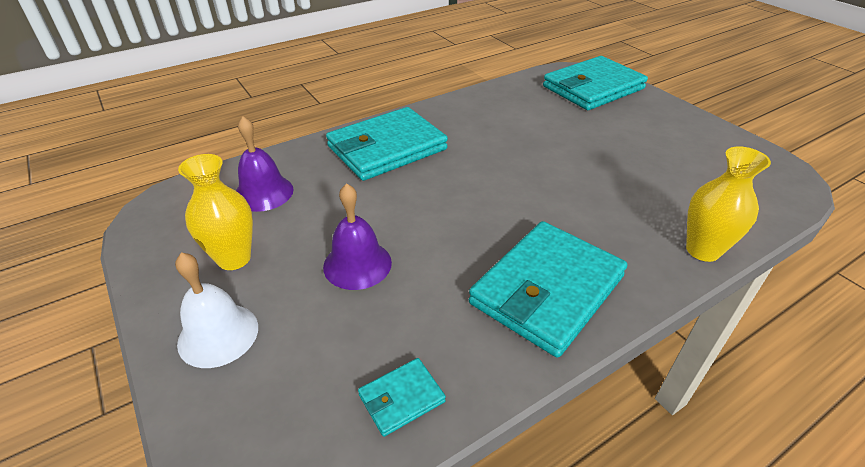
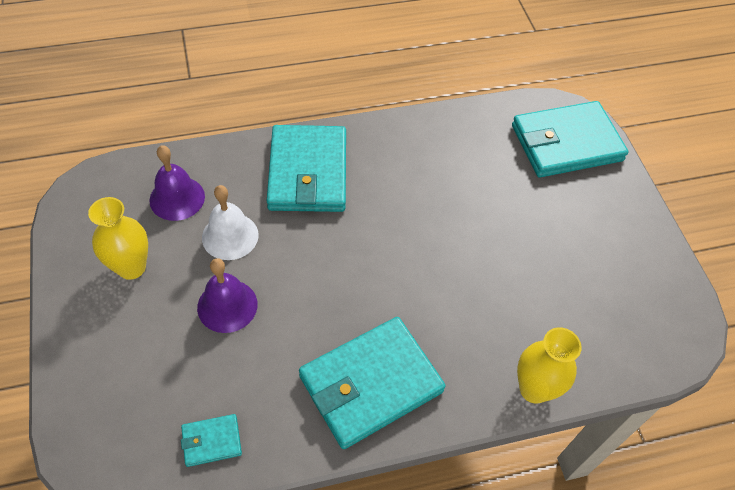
camera: 15 degrees right, 15 degrees up
(218, 334) = (100, 340): white bell -> white bell (230, 236)
(386, 148) = (307, 172): turquoise wallet -> turquoise wallet turned 75 degrees counterclockwise

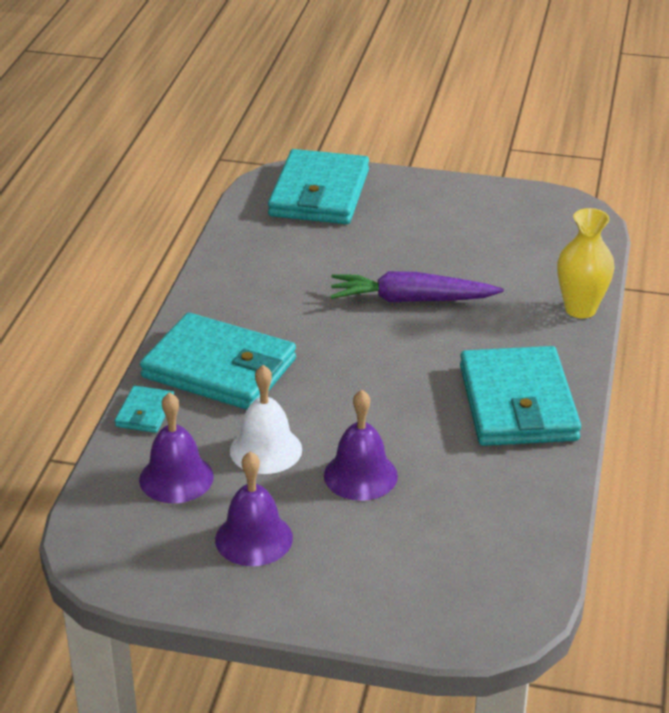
camera: 60 degrees left, 20 degrees down
(131, 267) = (254, 538): yellow vase -> purple bell
(211, 441) = (520, 527): turquoise wallet -> turquoise wallet (145, 412)
(464, 257) = (411, 300): none -> purple carrot

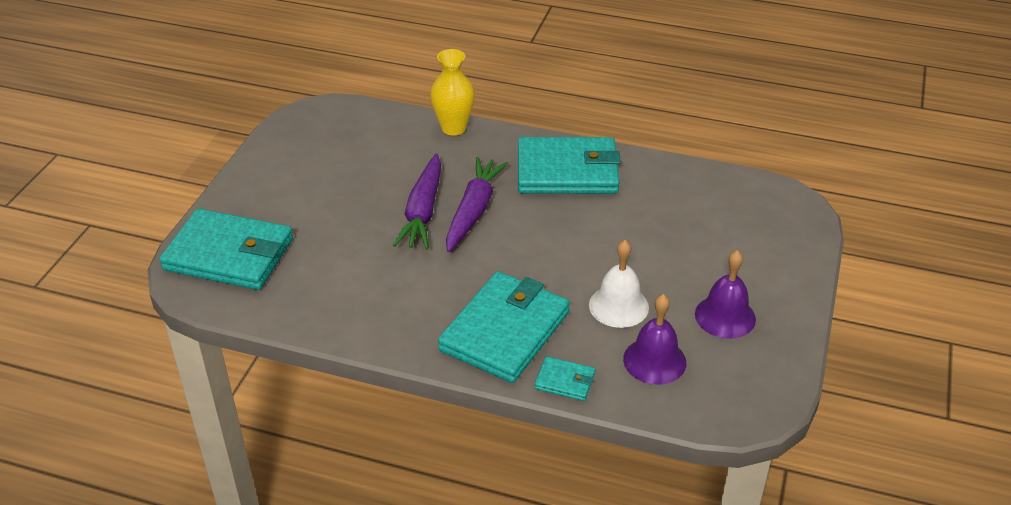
camera: 85 degrees left, 5 degrees up
(360, 475) = (650, 256): purple bell -> none
(420, 335) = (473, 211): none -> purple carrot

